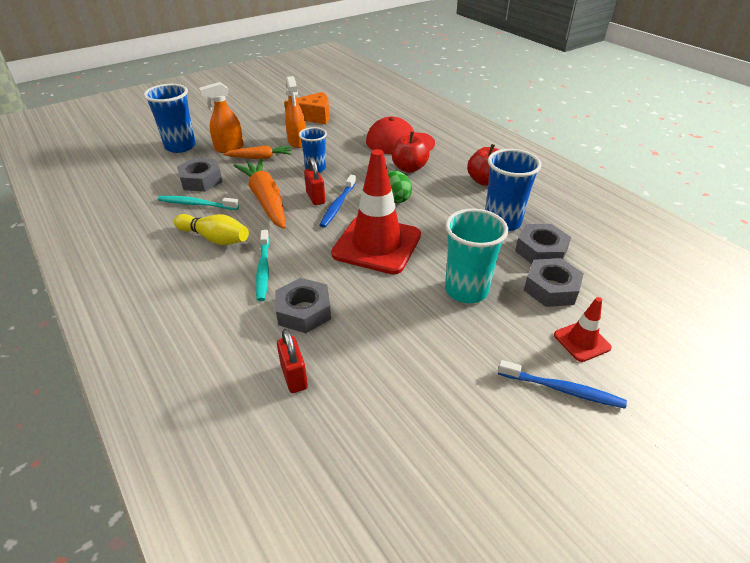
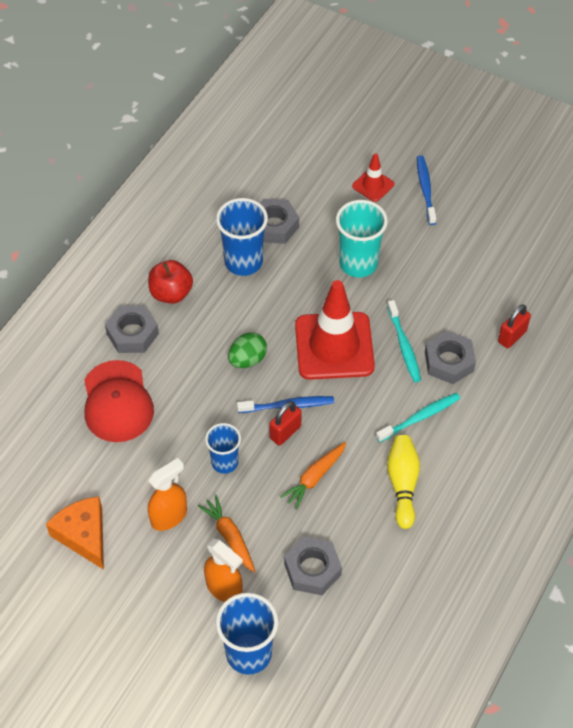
camera: 115 degrees left, 15 degrees up
(196, 204) = (359, 541): turquoise toothbrush -> turquoise toothbrush (404, 346)
(265, 200) = (314, 478): orange carrot -> orange carrot, size x0.58
(409, 168) = (177, 370): red apple -> none
(551, 288) = (323, 211): grey nut -> grey nut (132, 333)

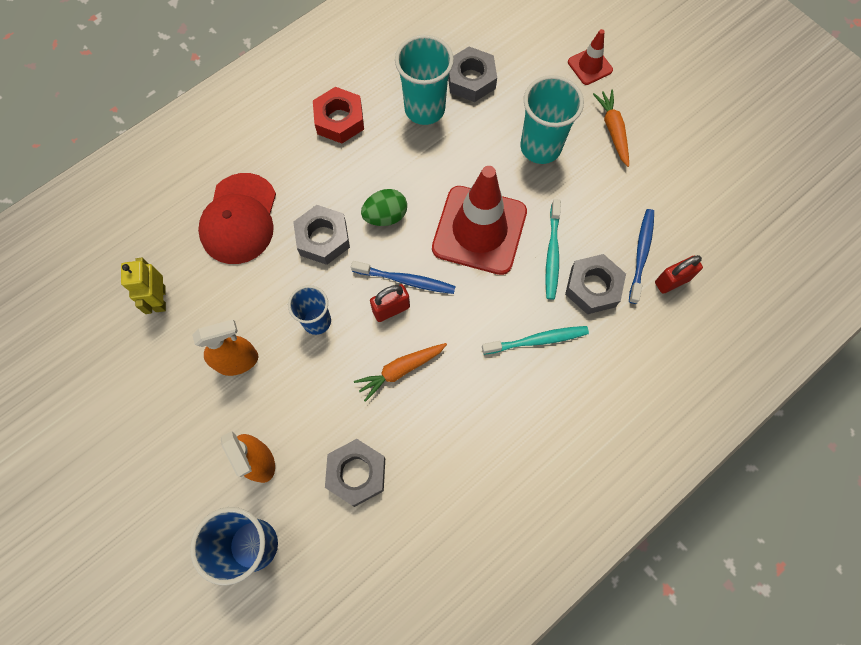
camera: 20 degrees right, 15 degrees up
(75, 489) = (160, 299): none -> yellow robot
(83, 535) = (147, 351): orange cheese -> none
(132, 333) = (284, 151): grey nut -> grey nut (323, 238)
(171, 293) = (339, 120): red apple -> red nut
(229, 536) = (288, 405): orange carrot -> orange carrot (612, 130)
(243, 262) = (424, 109): blue cup -> turquoise cup
(402, 484) = (489, 410): yellow bowling pin -> none
(425, 189) = (643, 87): blue toothbrush -> blue toothbrush (641, 254)

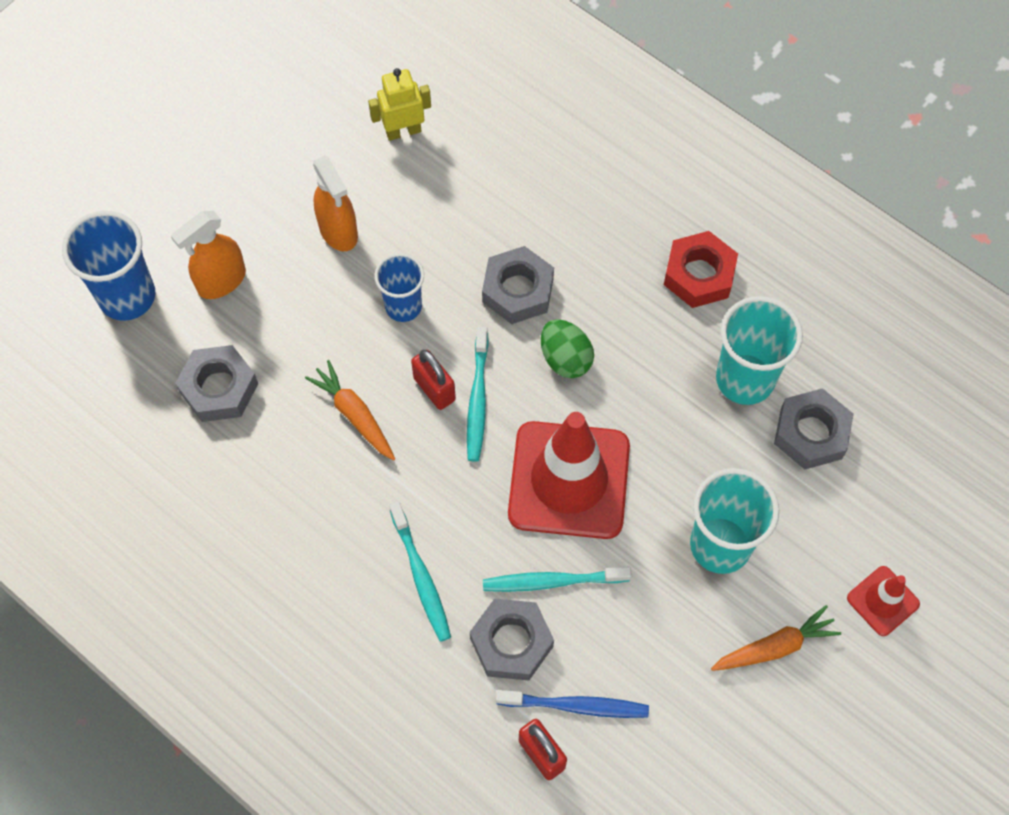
camera: 80 degrees right, 5 degrees down
(239, 219) = (525, 190): red cap -> none
(406, 280) = (477, 400): blue toothbrush -> turquoise toothbrush

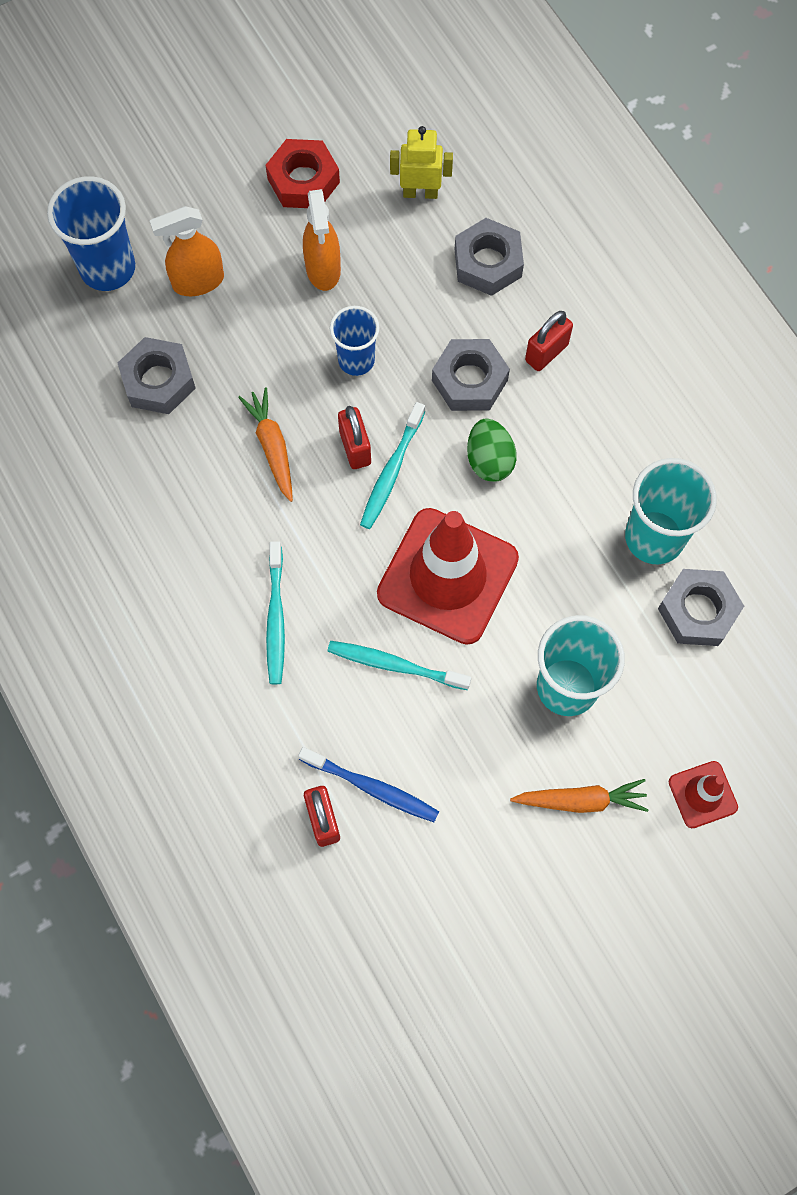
camera: 20 degrees right, 5 degrees up
(511, 642) = (335, 708): grey nut -> grey nut (488, 263)
(579, 242) = (546, 353): none -> red padlock
(699, 275) = (650, 422): red nut -> red nut (303, 180)

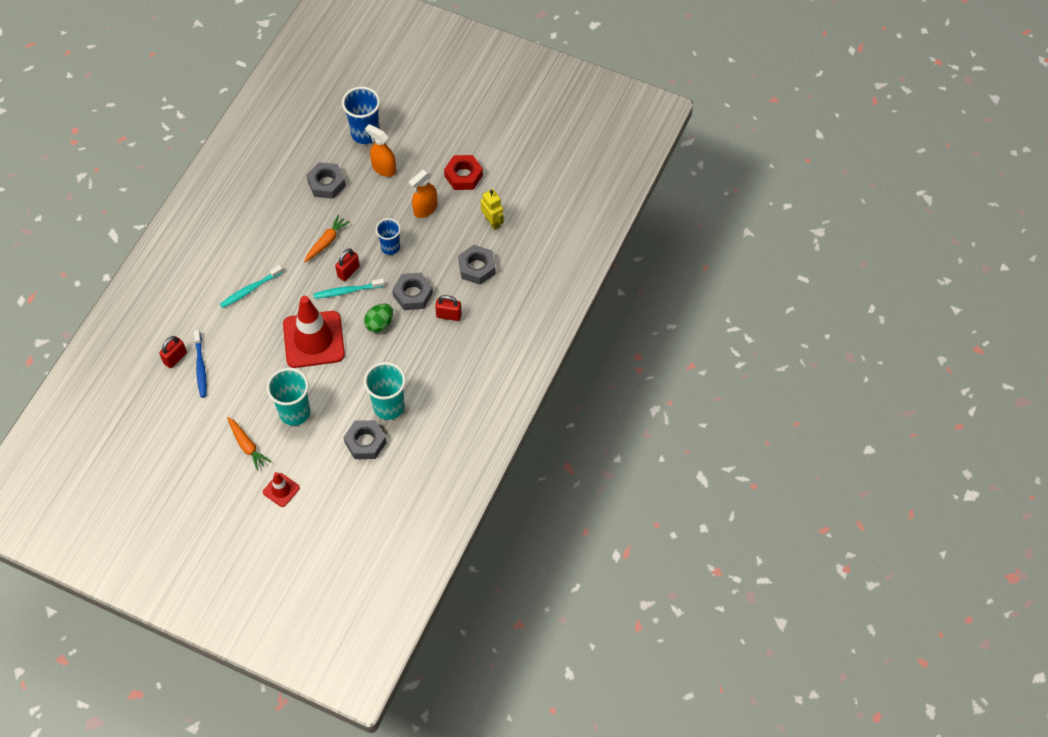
camera: 55 degrees right, 10 degrees down
(395, 665) = (260, 344): turquoise toothbrush -> none

